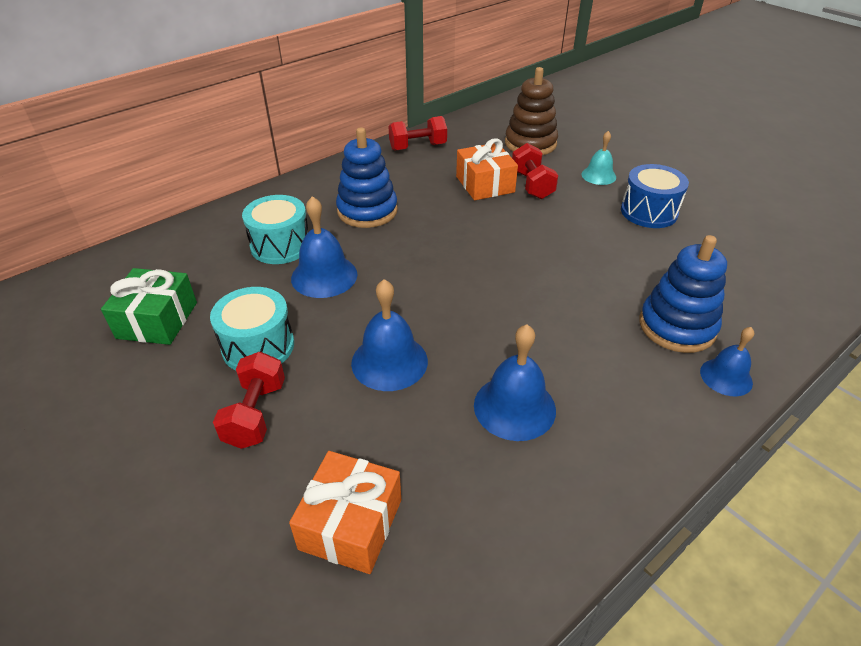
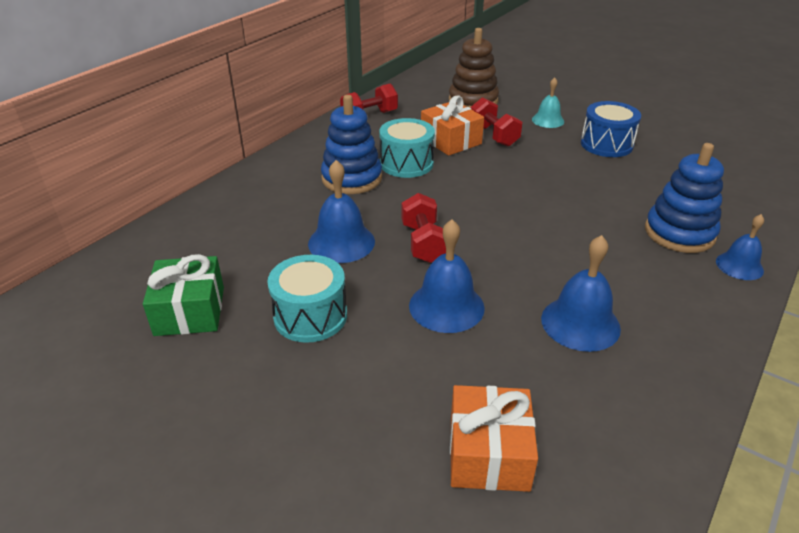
camera: 15 degrees left, 5 degrees down
(255, 414) = (342, 377): red dumbbell -> red dumbbell (423, 243)
(280, 245) = (282, 222): turquoise drum -> turquoise drum (406, 163)

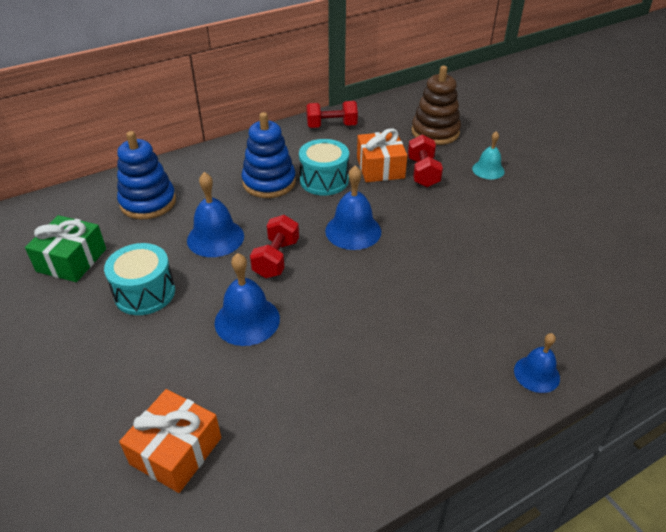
camera: 25 degrees right, 5 degrees up
(580, 323) = (339, 374): blue bell -> blue bell (353, 231)
(606, 144) = (523, 210): blue drum -> none
(679, 233) = (509, 322): blue stacking toy -> blue stacking toy (148, 202)

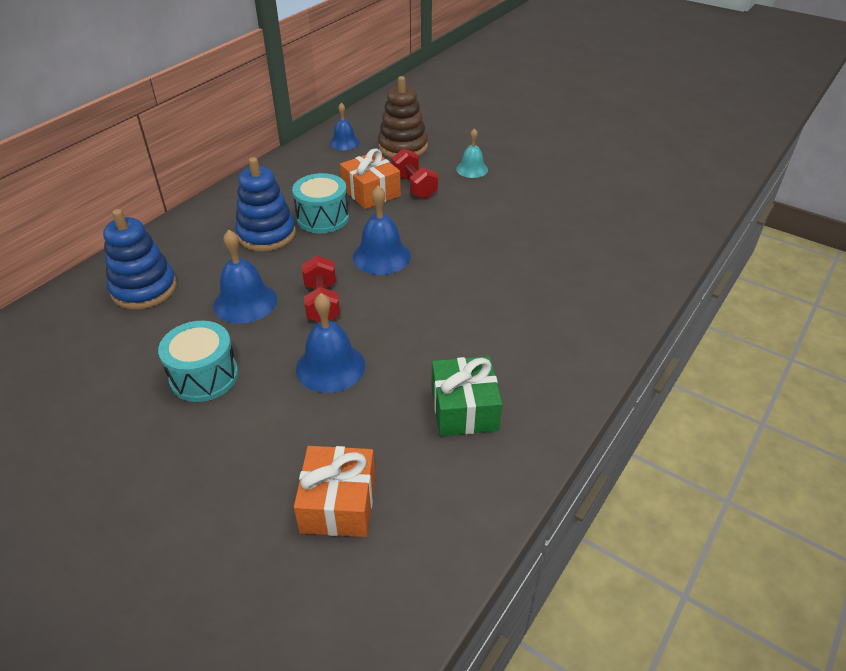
camera: 25 degrees left, 0 degrees up
(71, 260) = (94, 371): green gift -> green gift (464, 409)
(331, 126) = (296, 164): red dumbbell -> none
(536, 374) = (612, 326): blue bell -> blue bell (344, 142)

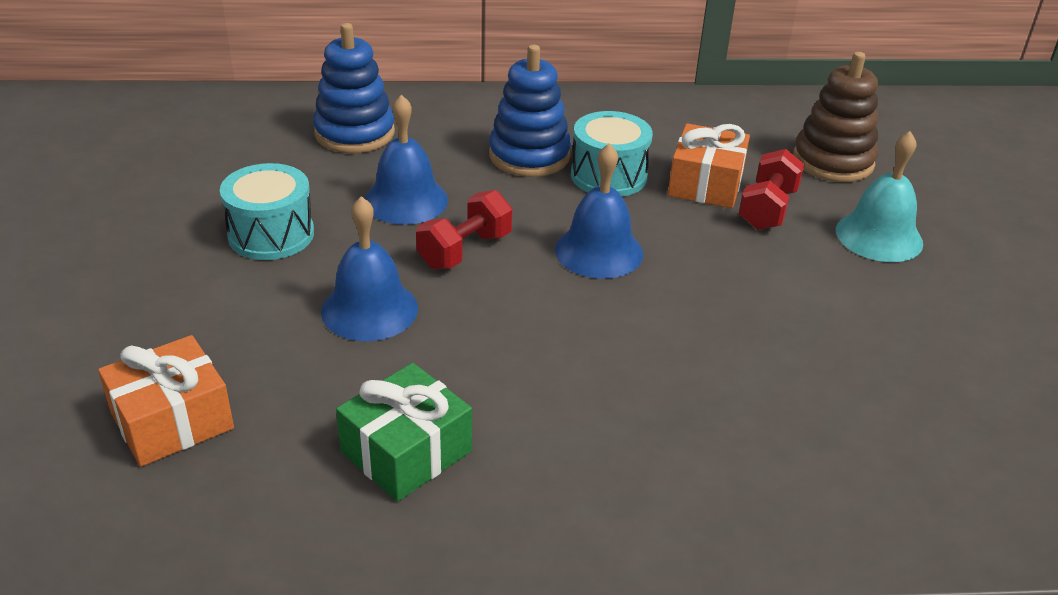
camera: 50 degrees right, 5 degrees down
(344, 142) = (770, 118): blue bell -> none
(472, 169) = (879, 236): turquoise bell -> turquoise bell, size x1.57

